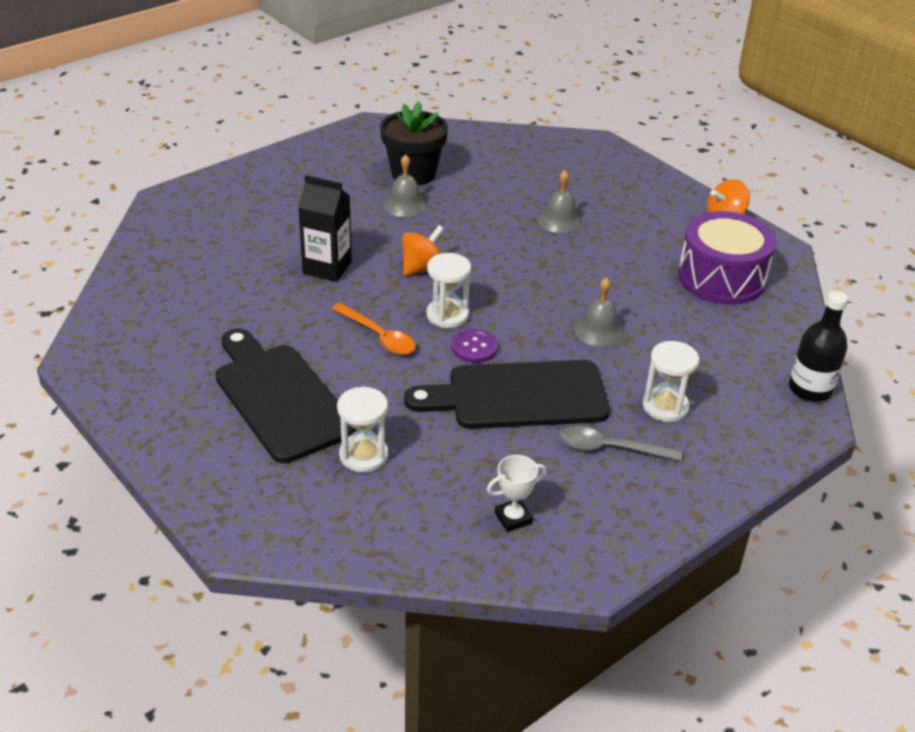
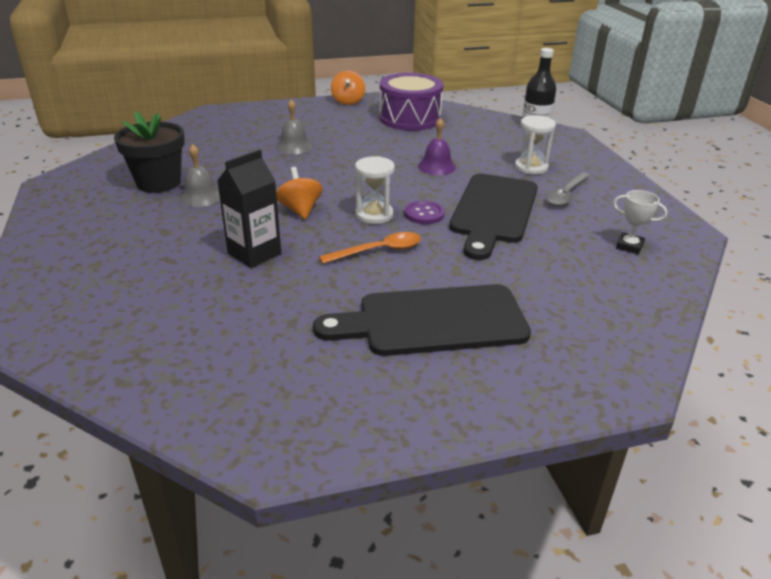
camera: 65 degrees left, 5 degrees down
(363, 455) = (535, 294): white hourglass -> none
(513, 518) = (629, 246): white trophy -> white trophy turned 60 degrees counterclockwise
(599, 330) = (437, 166): grey bell -> purple bell

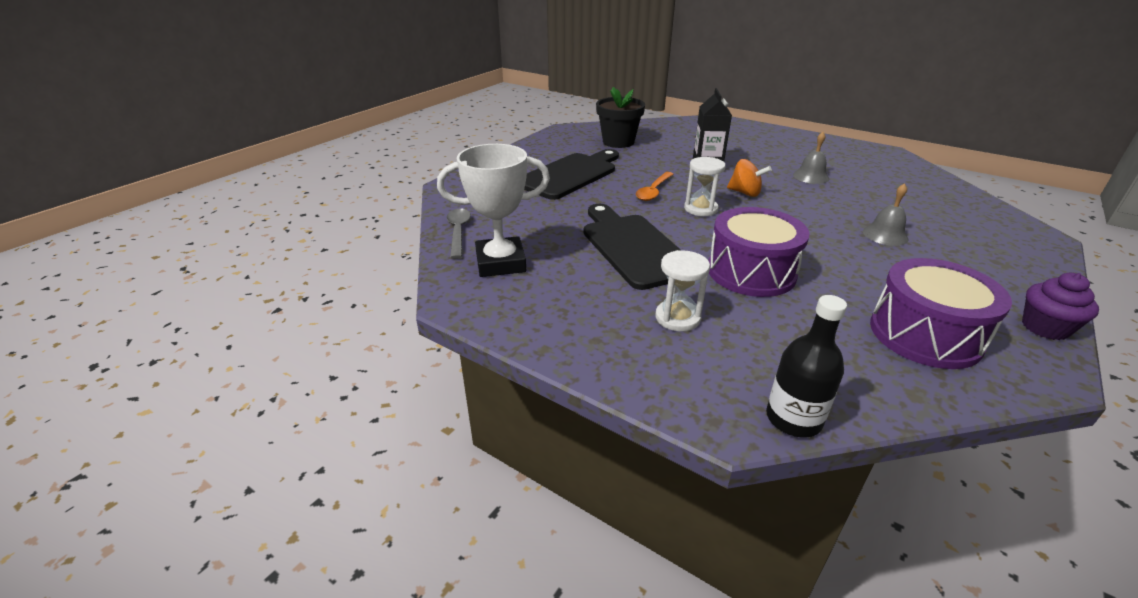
camera: 140 degrees right, 0 degrees up
(158, 182) = (854, 173): black flower pot -> black flower pot (618, 142)
(348, 101) = (1045, 327): orange spinning top -> purple cupcake
(424, 214) = (674, 223): purple button -> none
(437, 166) = (751, 272): purple bell -> purple drum
(566, 195) = (601, 295): grey spoon -> grey spoon (458, 232)
(629, 246) = (500, 263): white trophy -> white trophy, size x2.09

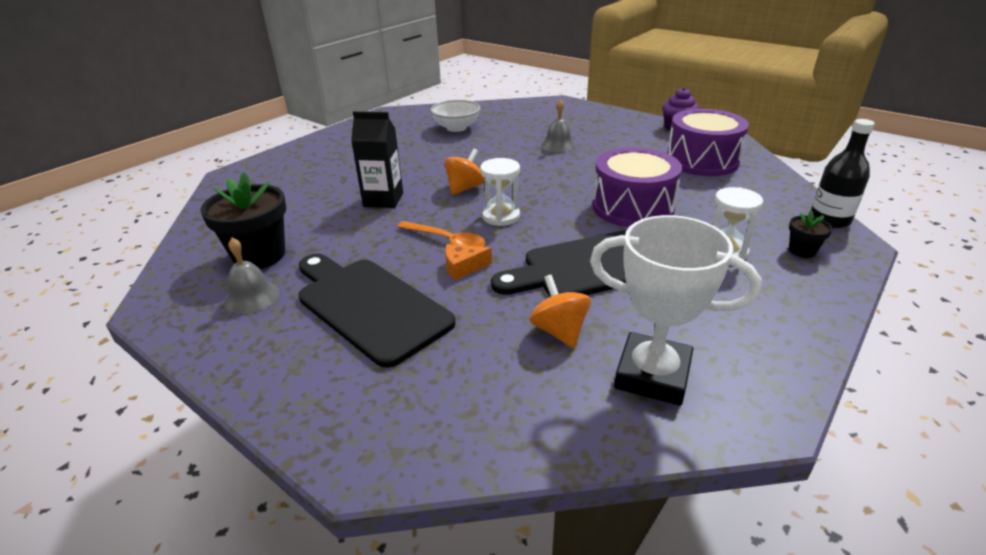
camera: 85 degrees left, 0 degrees up
(458, 232) = (564, 431): grey spoon -> none
(500, 263) = (652, 375): white trophy -> white trophy turned 60 degrees counterclockwise
(547, 232) = (559, 331): none -> orange spinning top
(618, 198) = (463, 267): none -> orange cheese
(697, 373) = (802, 251): none -> black flower pot
(811, 176) = (433, 152): grey bell -> grey bell (252, 297)
(881, 182) = (456, 128): none -> white bowl

